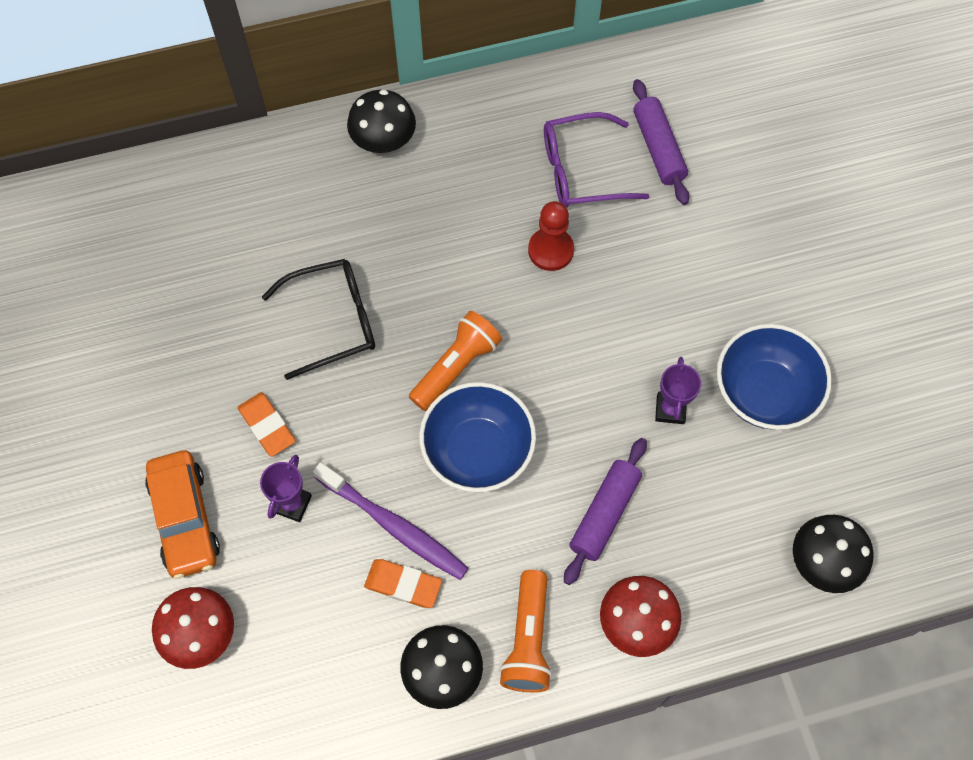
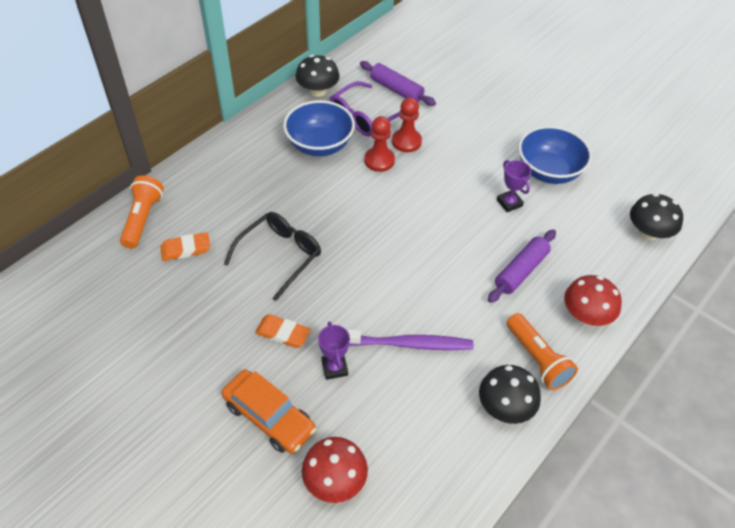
camera: 35 degrees left, 15 degrees down
(383, 140) = (236, 151): black mushroom -> black mushroom (318, 91)
(403, 584) = (441, 373): orange eraser -> orange eraser (186, 249)
(456, 367) = (374, 242): orange flashlight -> orange flashlight (143, 219)
(477, 451) = (424, 278): blue bowl -> blue bowl (320, 145)
(604, 514) = (521, 271): purple rolling pin -> purple rolling pin turned 45 degrees clockwise
(608, 240) = (406, 141): none -> red pawn

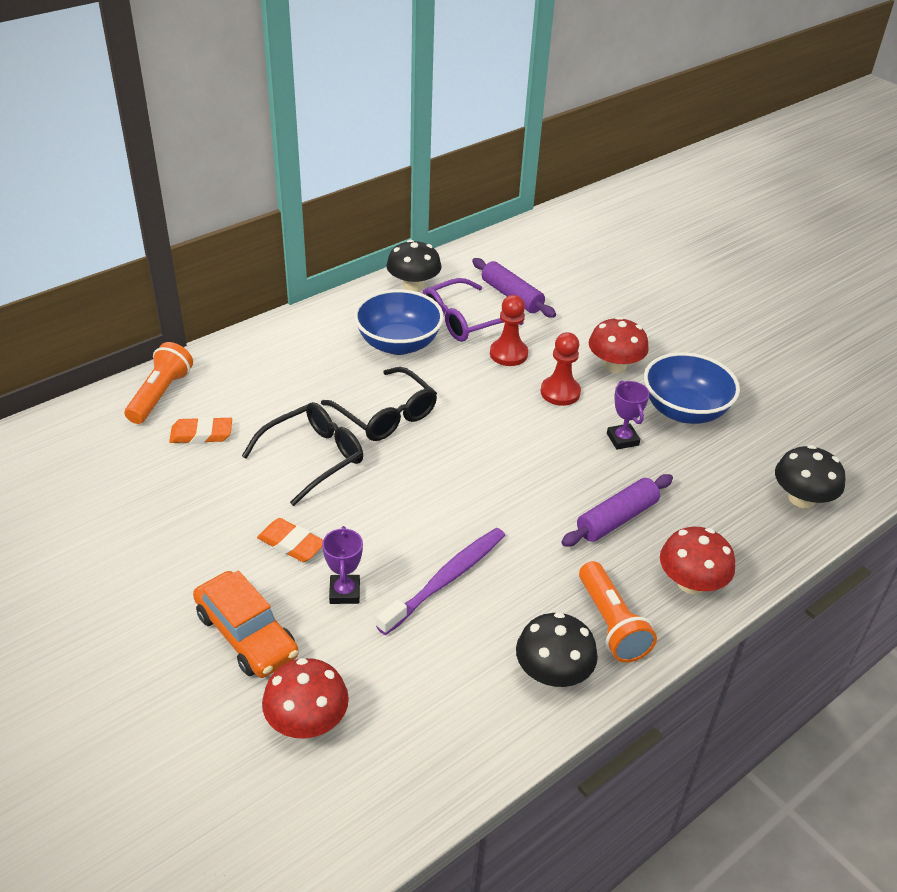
camera: 10 degrees right, 10 degrees down
(326, 210) = (386, 415): none -> black glasses
(379, 160) = (468, 370): red pawn -> red pawn (560, 392)
(408, 344) = (445, 580): purple toothbrush -> purple toothbrush turned 60 degrees counterclockwise
(488, 140) = (614, 365): none -> red mushroom

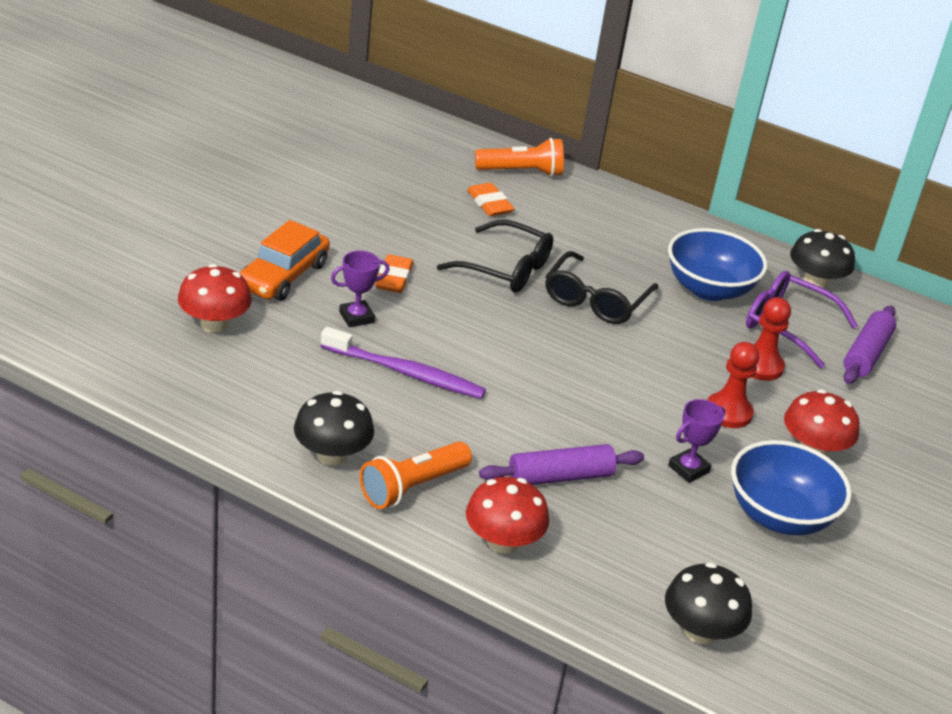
camera: 65 degrees right, 5 degrees down
(617, 519) = (560, 477): purple rolling pin -> purple rolling pin turned 45 degrees counterclockwise

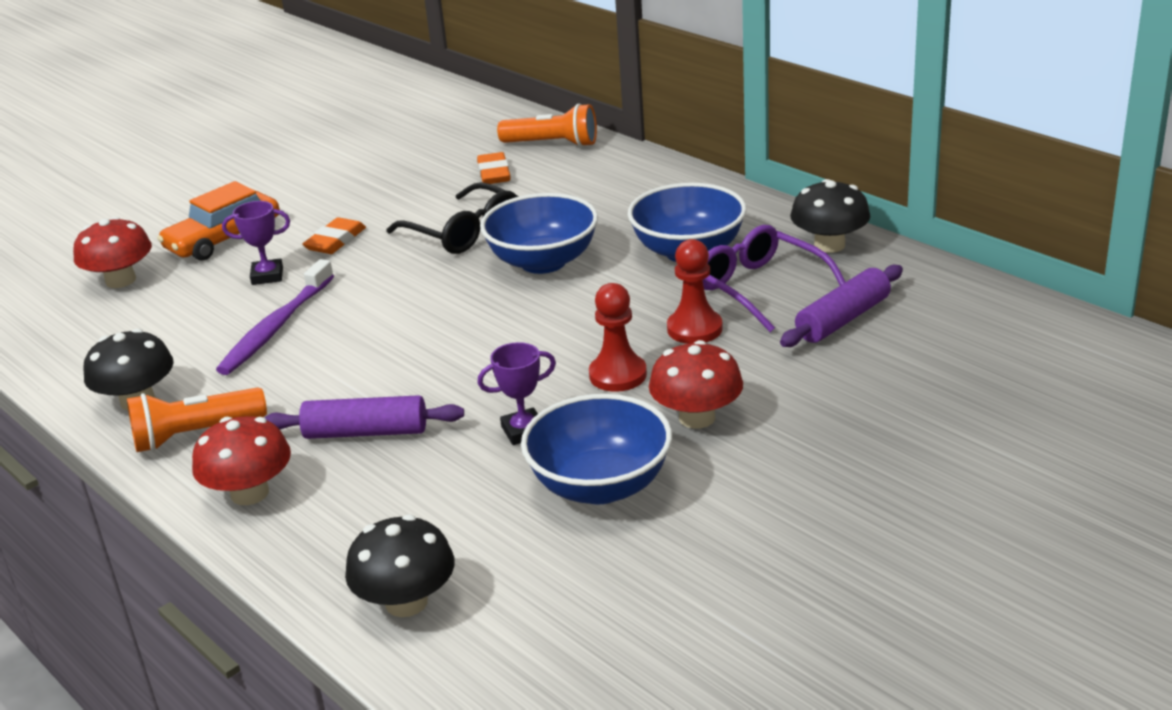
camera: 25 degrees right, 5 degrees down
(405, 372) = (276, 327): purple toothbrush -> purple toothbrush turned 75 degrees clockwise
(595, 300) = (543, 262): black glasses -> blue bowl

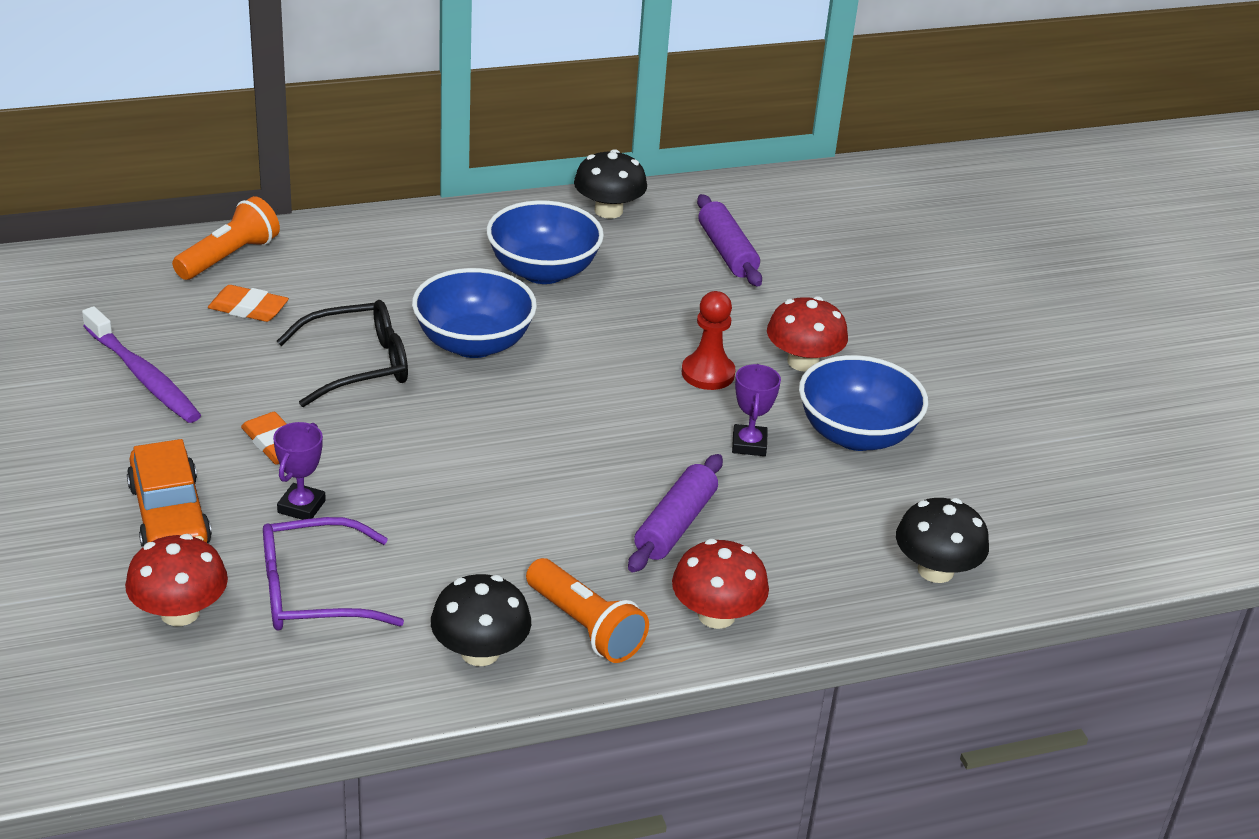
camera: 70 degrees left, 5 degrees up
(195, 435) = (585, 626): orange flashlight -> orange flashlight turned 45 degrees counterclockwise
(276, 327) = (423, 527): purple toothbrush -> purple toothbrush (143, 376)
(694, 329) = (673, 315): red pawn -> none
(760, 288) = (642, 264): purple glasses -> purple glasses (312, 592)

